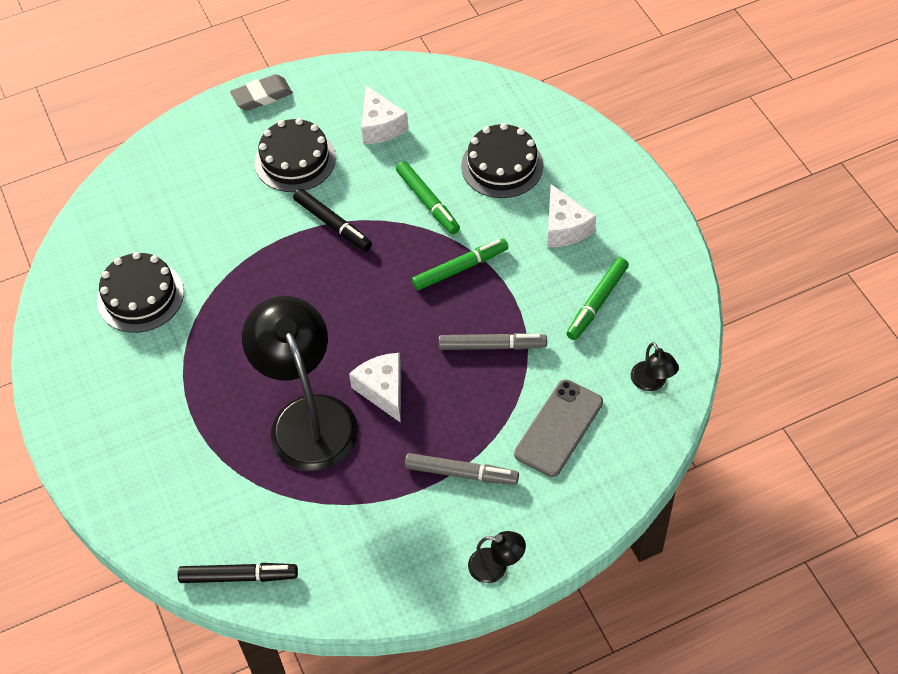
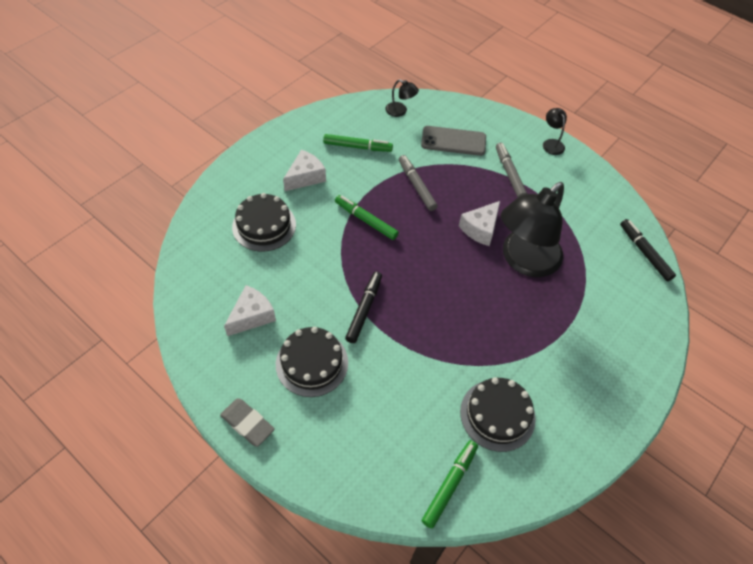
camera: 120 degrees left, 0 degrees up
(427, 202) = (317, 258): green marker -> green marker (450, 485)
(652, 383) = (400, 111): black lamp -> black lamp turned 75 degrees clockwise

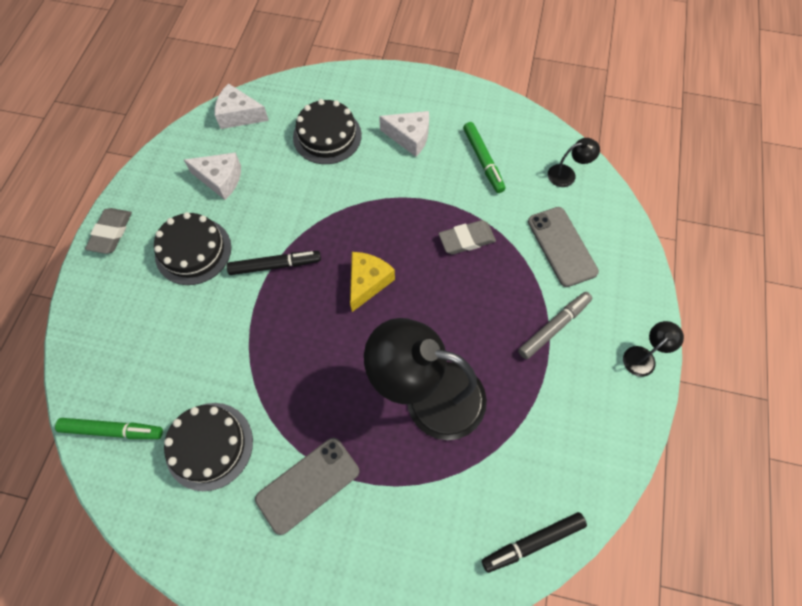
camera: 65 degrees right, 10 degrees up
(366, 220) = (387, 215): green marker -> none
(400, 111) = (567, 174): black lamp -> black lamp turned 105 degrees counterclockwise
(416, 186) = (466, 239): grey marker -> grey eraser
(416, 257) = (367, 282): none -> yellow cheese
(480, 229) = (447, 329): white cheese -> white cheese (239, 115)
(557, 360) = (308, 484): none -> grey phone
(644, 253) = (532, 542): black marker -> black marker turned 150 degrees counterclockwise

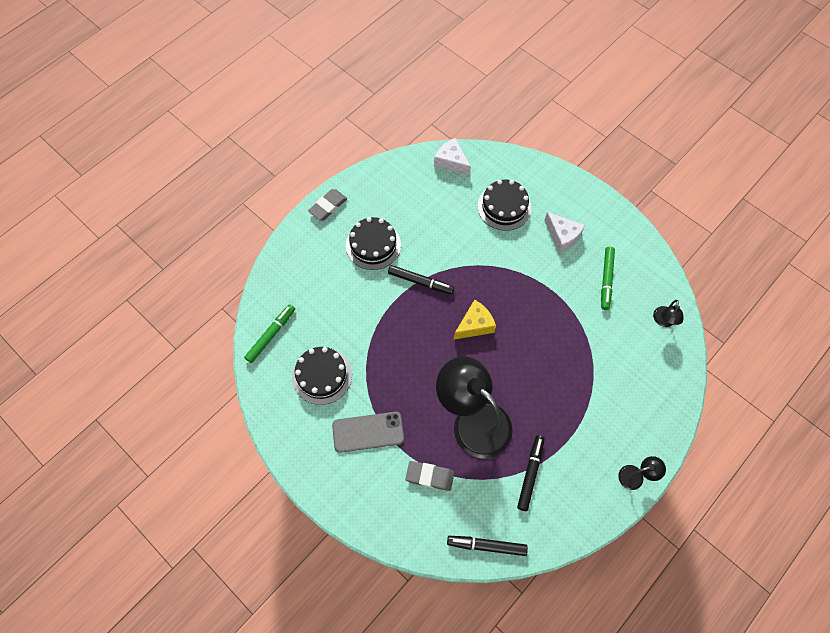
camera: 30 degrees right, 0 degrees up
(113, 430) = (271, 335): green marker -> green marker turned 90 degrees counterclockwise
(220, 179) = (415, 203): white cheese -> none
(466, 239) = (560, 331): grey eraser -> grey eraser (429, 476)
(530, 421) = (530, 473): none -> black marker
(554, 327) = (585, 422): grey marker -> none
(561, 246) = (625, 371): grey phone -> none
(567, 174) = (663, 321): black lamp -> black lamp turned 90 degrees clockwise

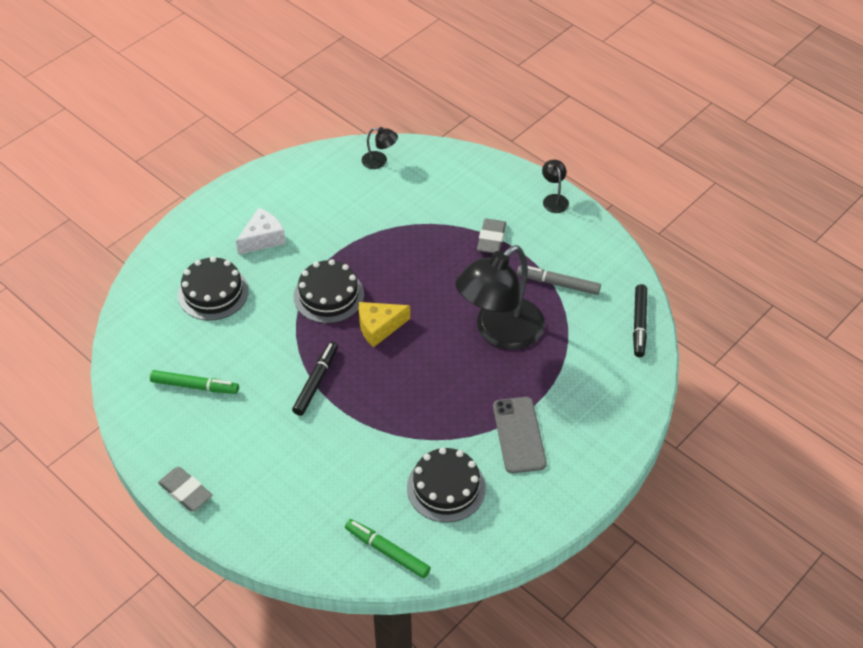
camera: 90 degrees left, 15 degrees down
(373, 245) = (255, 435): black cake -> black cake (328, 295)
(429, 476) = (568, 374): grey eraser -> grey eraser (491, 239)
(451, 162) = (133, 346): white cheese -> none
(475, 325) = (379, 327): yellow cheese -> yellow cheese turned 75 degrees counterclockwise
(530, 473) = (558, 284): black marker -> grey marker
(606, 280) = (325, 204): green marker -> green marker (195, 386)

